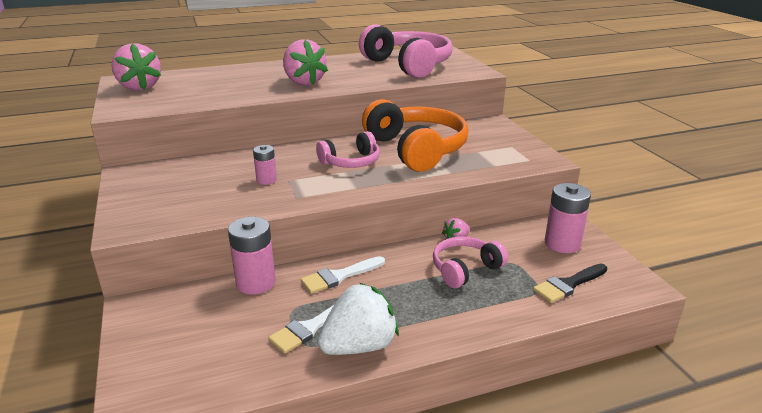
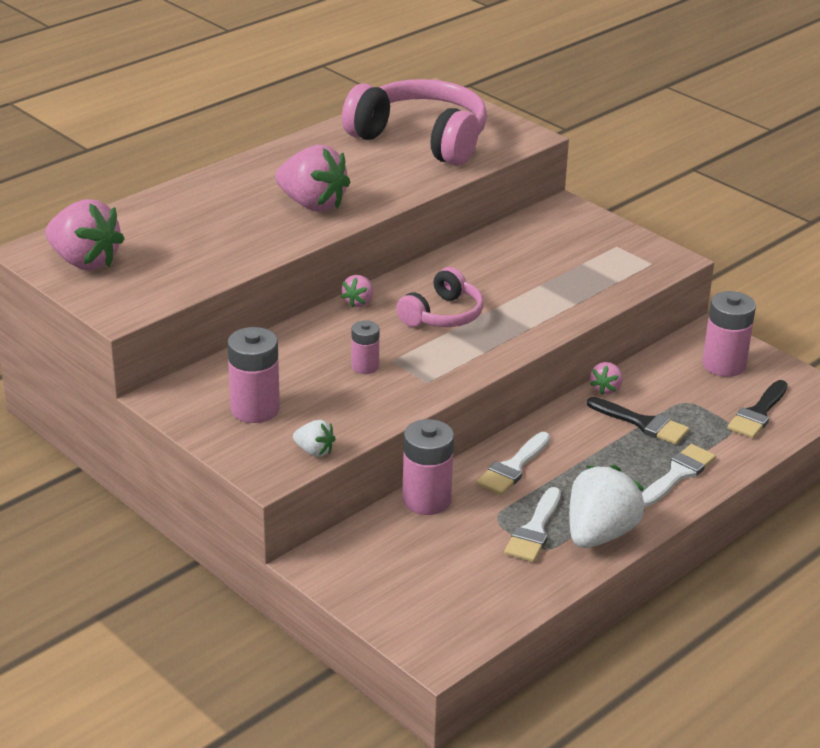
camera: 25 degrees left, 5 degrees up
(167, 189) = (255, 409): none -> pink battery
(169, 222) = (314, 451): none -> white strawberry
(306, 146) = (359, 302): none -> pink strawberry
(416, 149) = (505, 276): orange headphones -> none
(464, 315) = (678, 474): none -> white brush
(465, 269) = (642, 423): pink headphones -> black brush

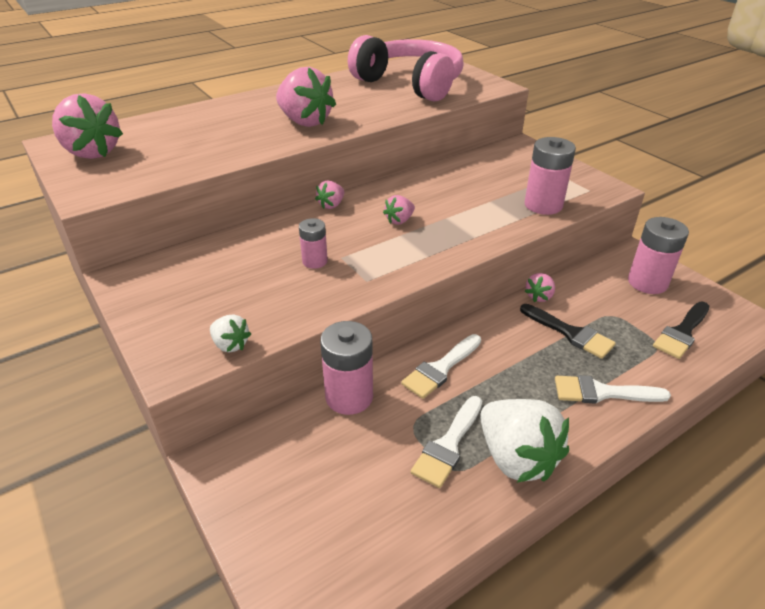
camera: 10 degrees right, 5 degrees up
(255, 409) = (196, 294): pink battery -> pink battery (543, 205)
(443, 315) = (399, 220): pink headphones -> pink strawberry
(600, 534) = (516, 458): white strawberry -> white strawberry turned 105 degrees clockwise
(678, 474) = (603, 392): white brush -> white brush turned 135 degrees counterclockwise

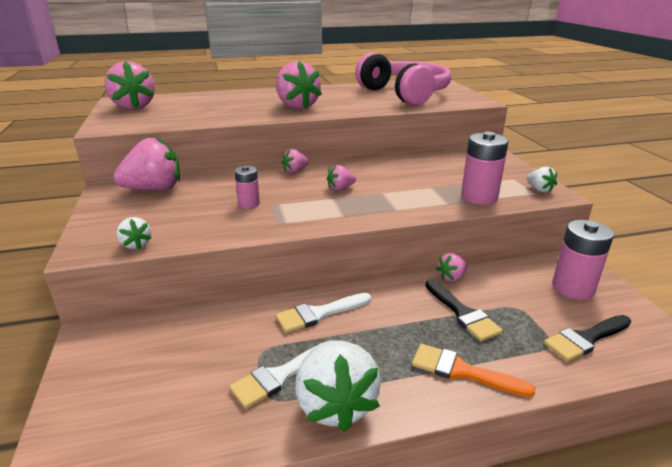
camera: 20 degrees right, 10 degrees down
(184, 264) = (154, 189): none -> pink strawberry
(349, 397) = (226, 316): pink battery -> none
(591, 185) = (539, 190): none -> white strawberry
(603, 392) = (462, 371): white brush -> orange brush

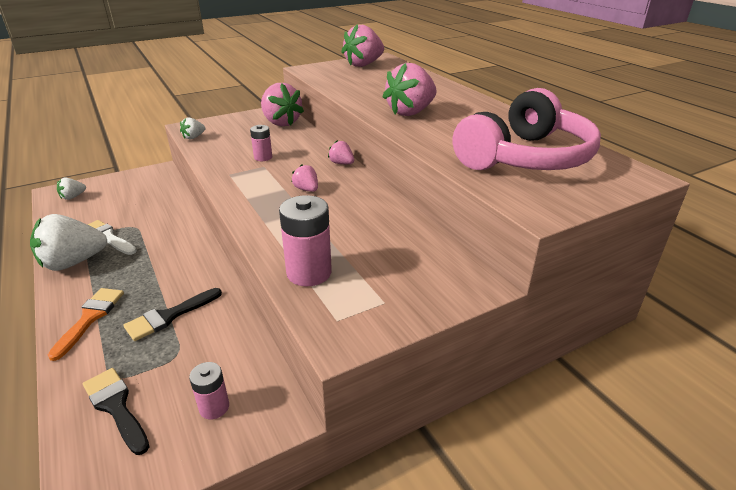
camera: 75 degrees right, 5 degrees up
(319, 313) = (174, 241): white brush -> none
(451, 277) = (231, 307): pink strawberry -> none
(539, 190) = (350, 325): white strawberry -> white strawberry (73, 197)
(573, 288) = (214, 407): pink battery -> pink battery, size x0.58

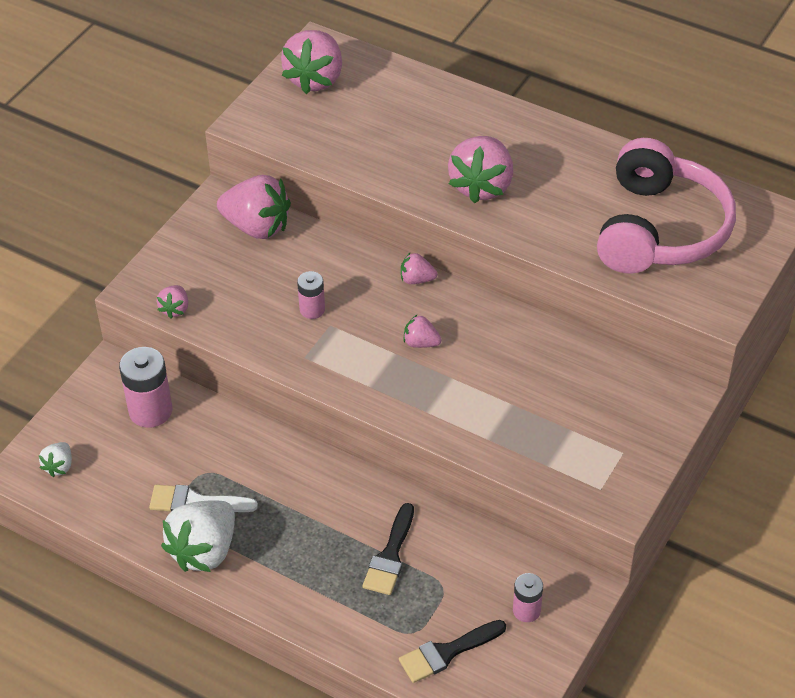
camera: 30 degrees left, 15 degrees up
(90, 318) = (315, 597): orange brush -> none
(116, 407) = (447, 652): black brush -> black brush turned 45 degrees counterclockwise
(194, 137) = (175, 309): white strawberry -> pink strawberry
(309, 273) = (532, 452): pink battery -> pink battery (150, 411)

